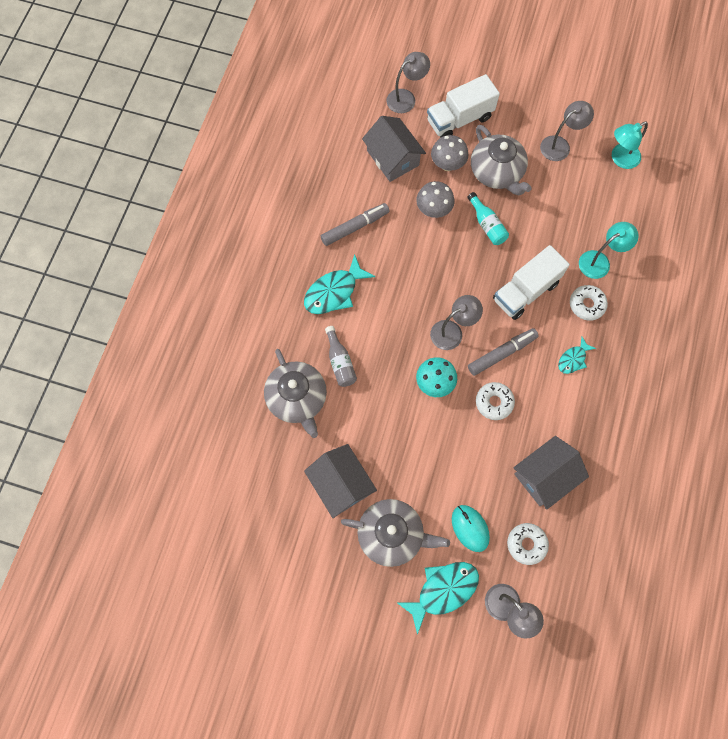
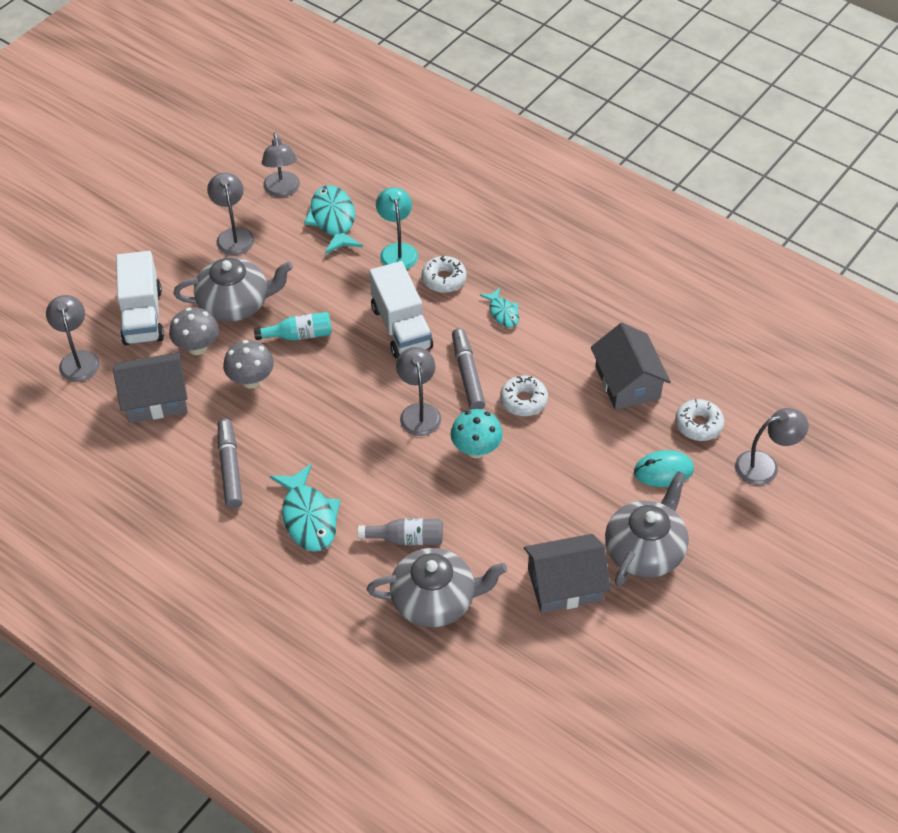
camera: 70 degrees left, 20 degrees down
(443, 590) = (727, 519): turquoise fish -> turquoise fish (333, 220)
(620, 159) = (282, 190): turquoise lamp -> grey lamp

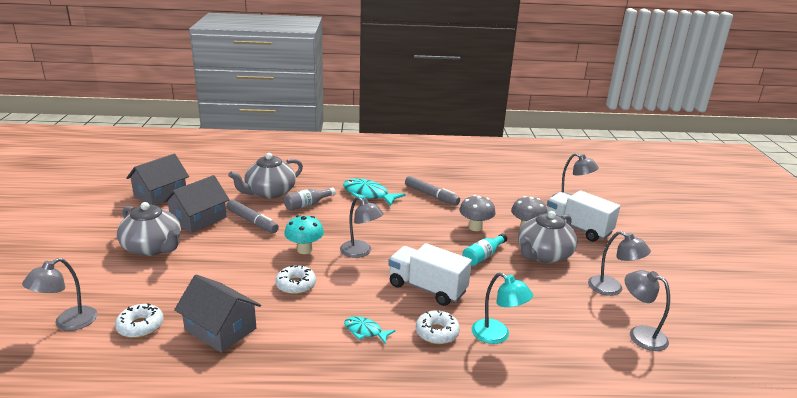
camera: 140 degrees right, 25 degrees down
(155, 399) = (508, 203): grey house -> grey house (160, 195)
(333, 220) = (572, 333): turquoise fish -> none
(467, 374) = (351, 283): grey marker -> grey marker (252, 221)
(645, 550) = (153, 247): grey teapot -> grey teapot turned 45 degrees counterclockwise
(663, 471) = (159, 288): turquoise mouse -> none

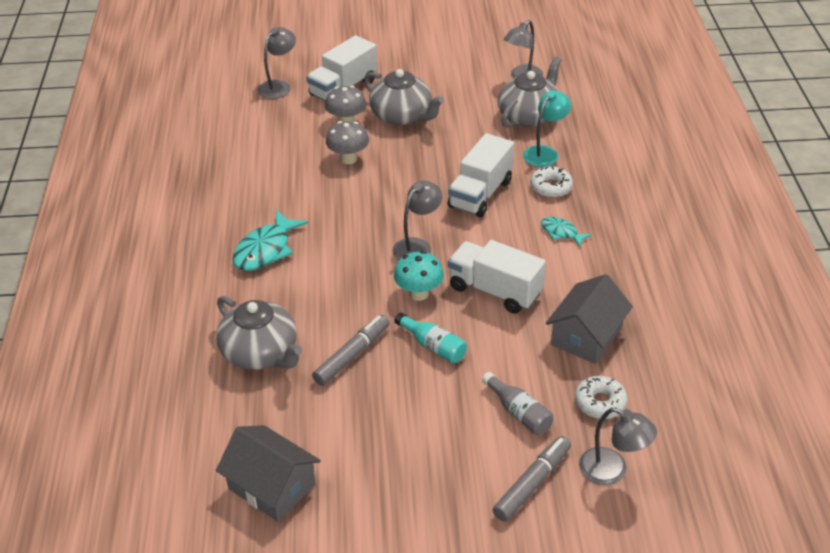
camera: 90 degrees left, 15 degrees up
(153, 247) = (435, 444): grey teapot -> grey teapot (529, 116)
(198, 219) = (350, 415): grey house -> none
(296, 285) = (494, 291): white donut -> white truck
(307, 205) = (299, 306): grey bottle -> grey bottle (518, 412)
(365, 331) = (561, 232): turquoise fish -> turquoise fish turned 105 degrees clockwise
(431, 195) = (266, 193): grey marker -> grey marker (532, 483)
(483, 256) = (412, 155): turquoise bottle -> turquoise bottle (433, 346)
(612, 289) = (456, 82): grey lamp -> none

